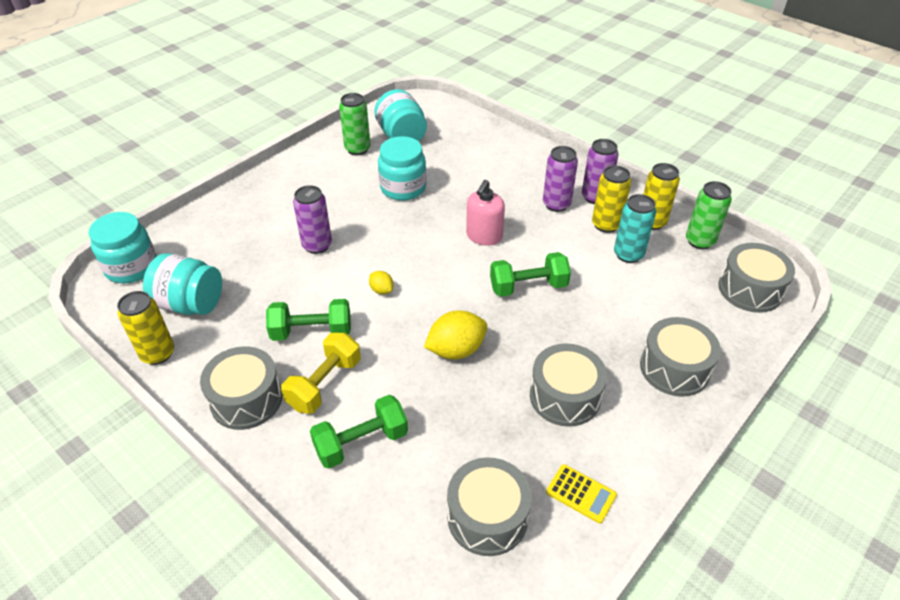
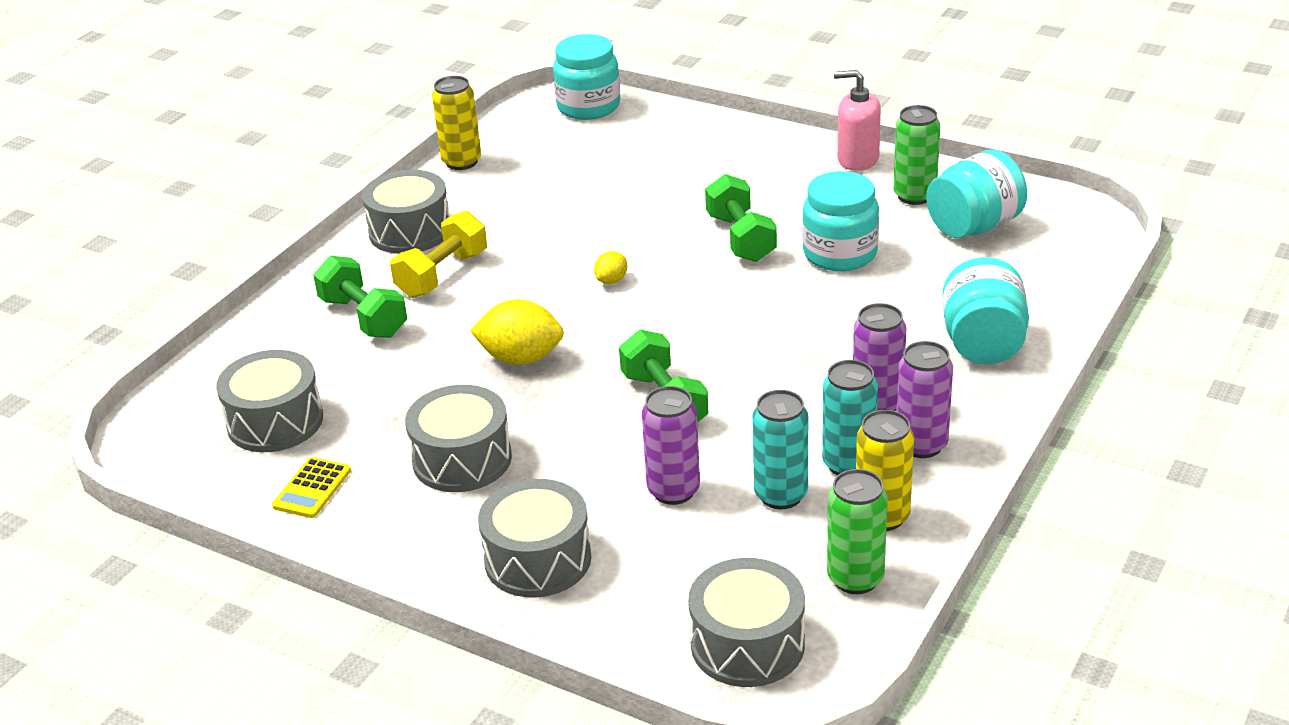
camera: 80 degrees right, 10 degrees down
(190, 304) = (542, 158): turquoise jar -> turquoise jar (983, 344)
(311, 332) = (521, 247): green dumbbell -> green dumbbell (740, 238)
(317, 245) = (678, 214): purple can -> purple can (673, 490)
(325, 384) = (442, 274): yellow dumbbell -> yellow dumbbell turned 75 degrees counterclockwise
(456, 350) = (521, 358): yellow lemon -> yellow lemon turned 45 degrees counterclockwise
(484, 236) = (760, 345): pink soap dispenser -> pink soap dispenser (857, 159)
(606, 225) = (848, 464): yellow can -> turquoise can

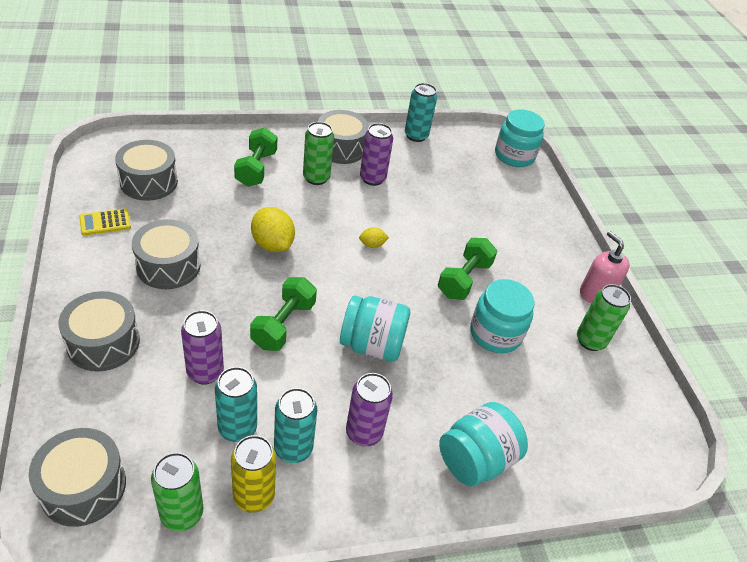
camera: 40 degrees right, 10 degrees up
(442, 274) = (316, 178): yellow dumbbell -> green can
(461, 162) = (416, 136): yellow can -> turquoise can
(921, 445) = (342, 480): purple can -> purple can (372, 178)
(974, 226) = (592, 389): turquoise jar -> turquoise jar (372, 345)

